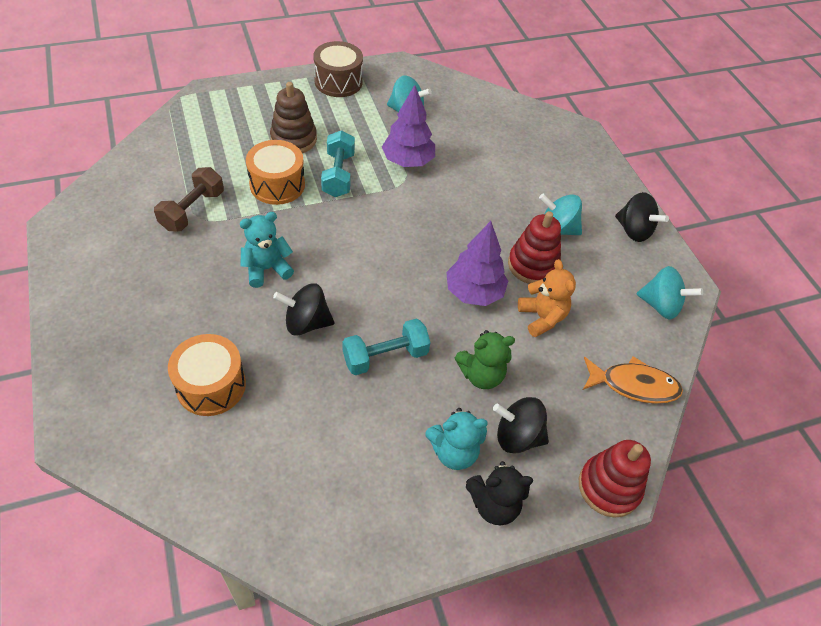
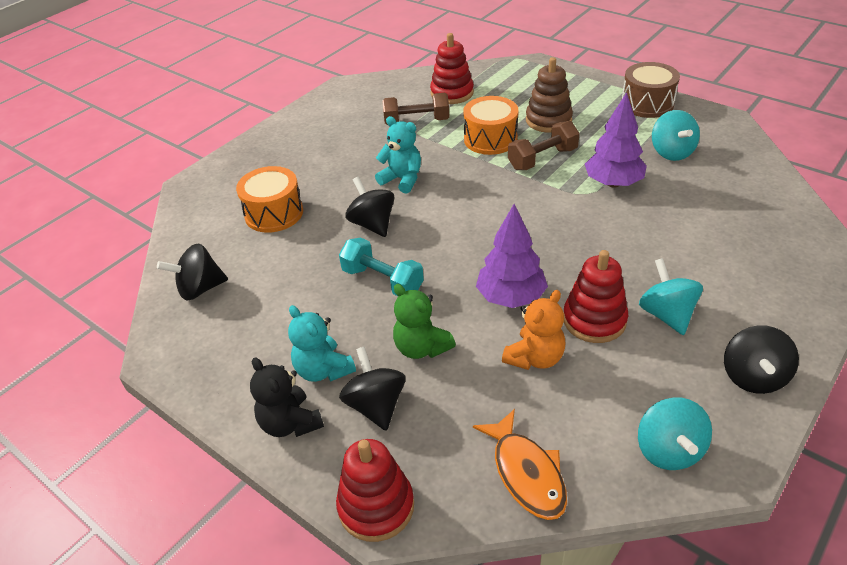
camera: 65 degrees right, 10 degrees down
(179, 164) = (452, 93): none -> red stacking toy
(265, 500) = (200, 289): none -> black spinning top
(338, 175) = (542, 159): turquoise dumbbell -> brown dumbbell

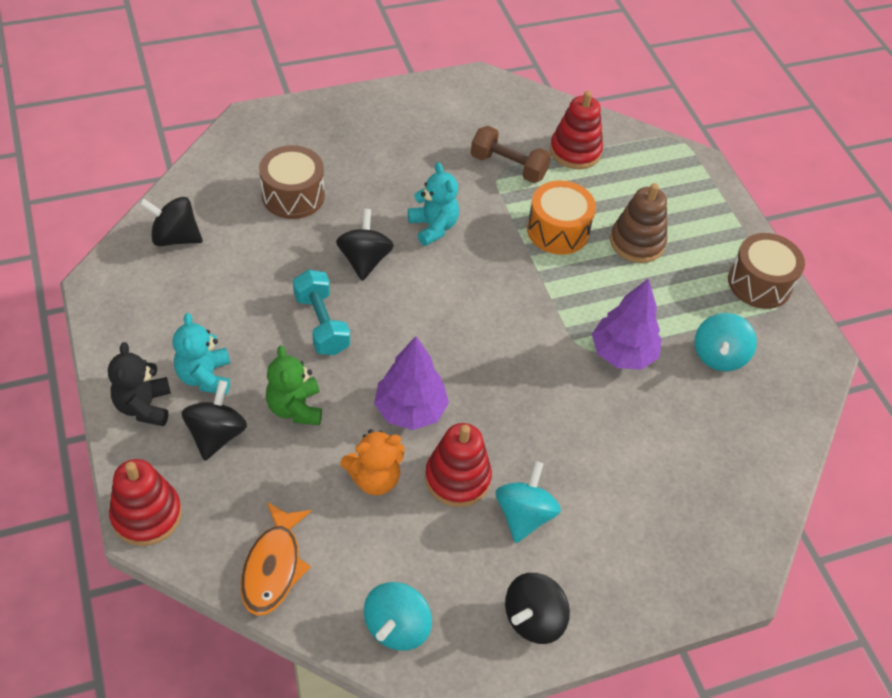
camera: 25 degrees right, 10 degrees up
(274, 213) = (293, 196): orange drum -> brown drum
(542, 159) = (584, 284): brown dumbbell -> none

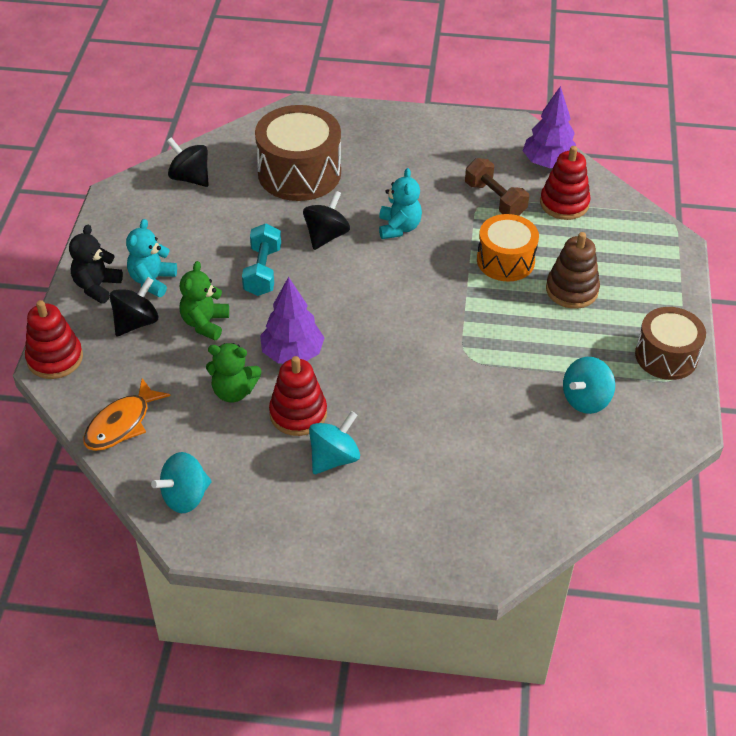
camera: 30 degrees right, 5 degrees down
(293, 196) = (299, 173): brown drum -> brown drum, size x1.53
(374, 478) = (234, 391): orange teddy bear -> green teddy bear
(533, 619) = (293, 531): black spinning top -> none
(622, 354) = (498, 370): purple tree -> purple tree (548, 163)

